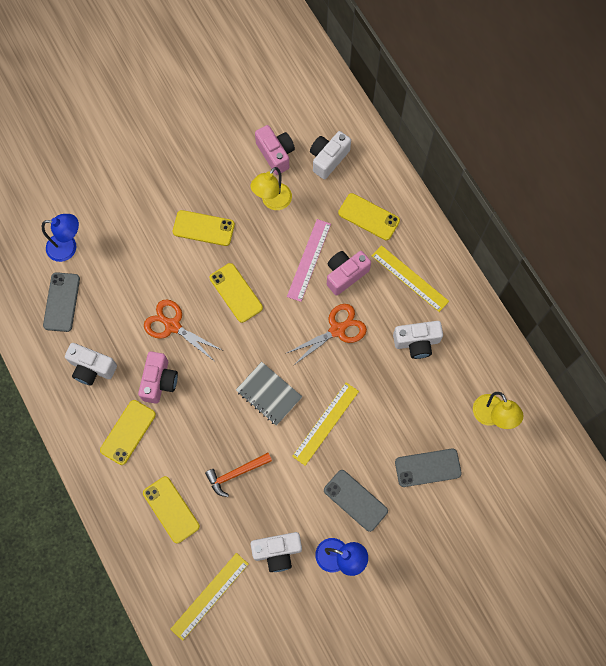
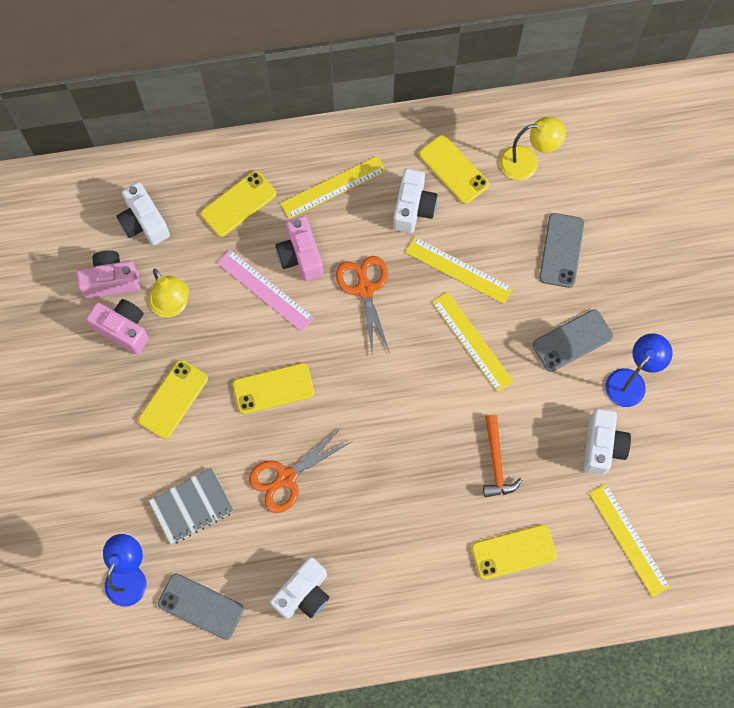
camera: 70 degrees left, 0 degrees up
(128, 432) = (401, 574): yellow phone -> yellow phone (453, 169)
(159, 381) = (351, 516): pink camera -> pink camera (123, 329)
(269, 394) = (414, 393): grey notebook -> grey notebook (191, 506)
(380, 394) = (459, 270): none -> yellow ruler

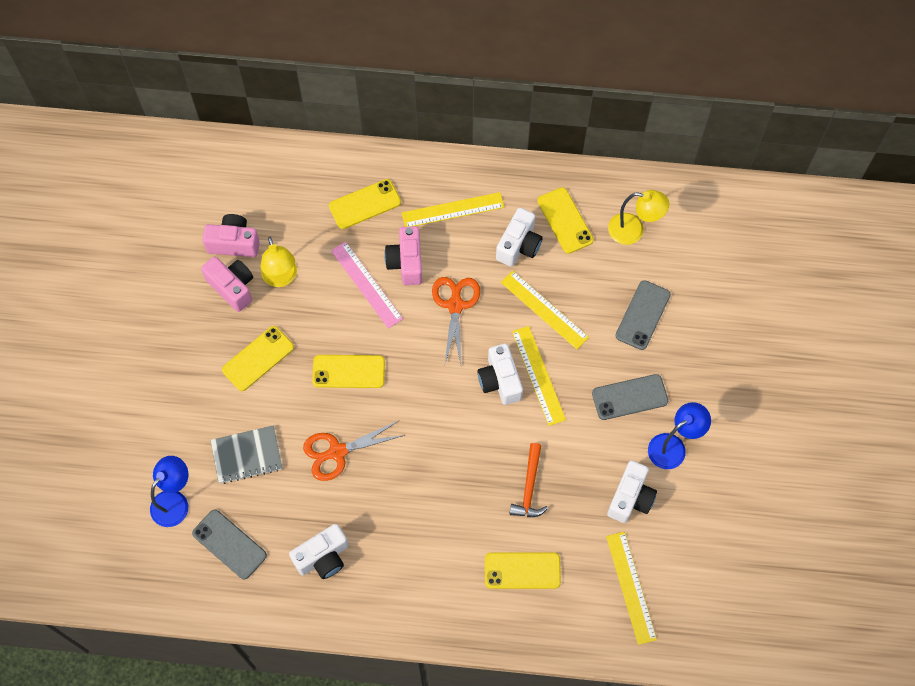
camera: 15 degrees right, 5 degrees down
(144, 222) = (277, 200): white camera -> white camera (500, 381)

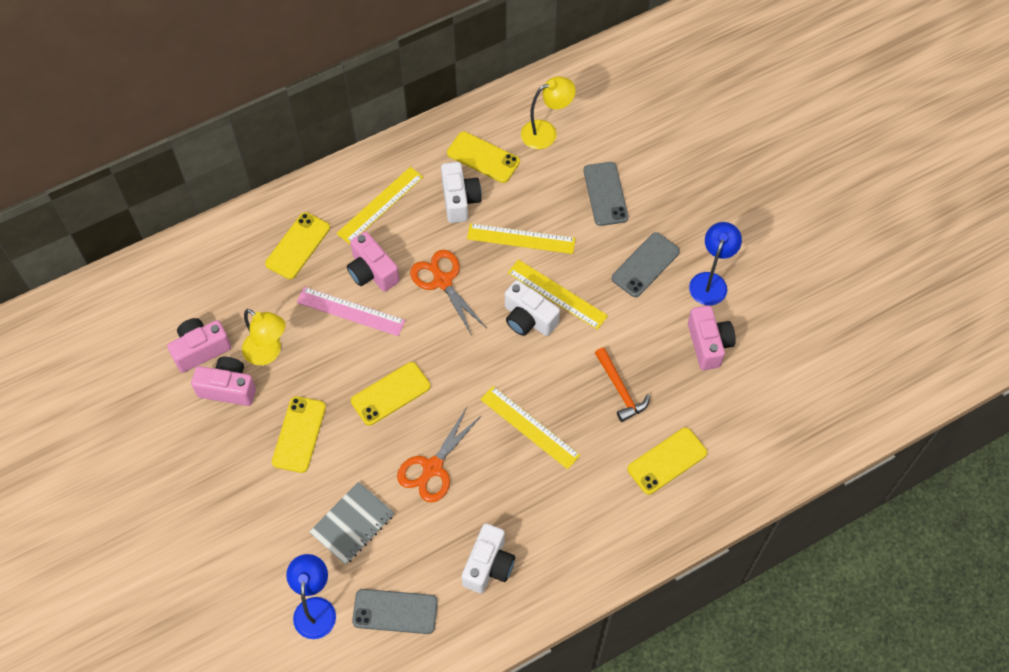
camera: 35 degrees left, 5 degrees down
(630, 498) = (708, 344): white camera -> pink camera
(631, 587) = (764, 415): yellow ruler -> yellow ruler (530, 427)

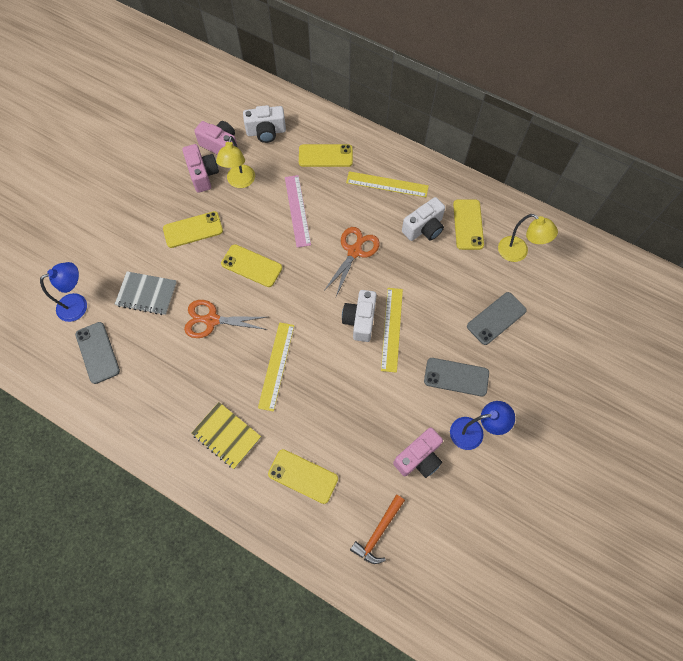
camera: 60 degrees right, 5 degrees up
(372, 272) = (334, 207): pink camera -> none
(488, 565) = (158, 394): white camera -> white camera (266, 132)
(521, 238) = (420, 282): yellow ruler -> none
(580, 515) = (227, 435): none -> yellow notebook
(620, 389) = (342, 412): orange hammer -> orange hammer (378, 532)

